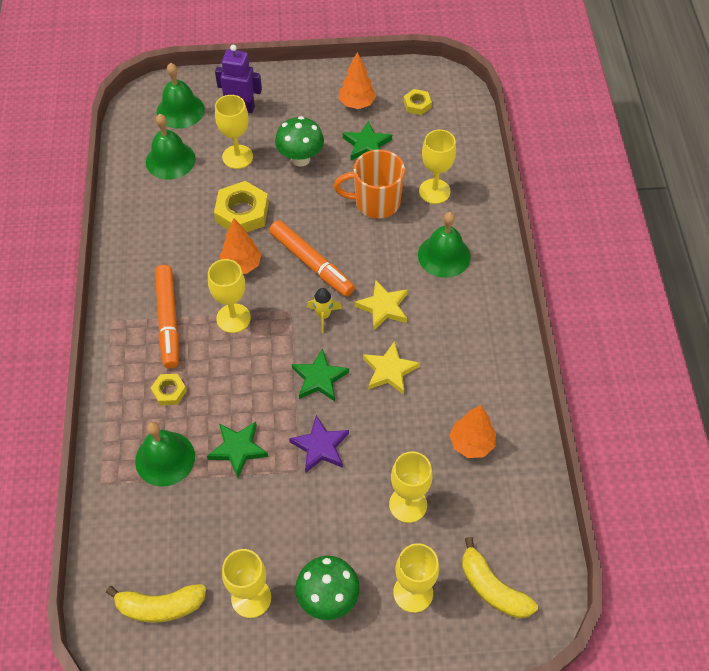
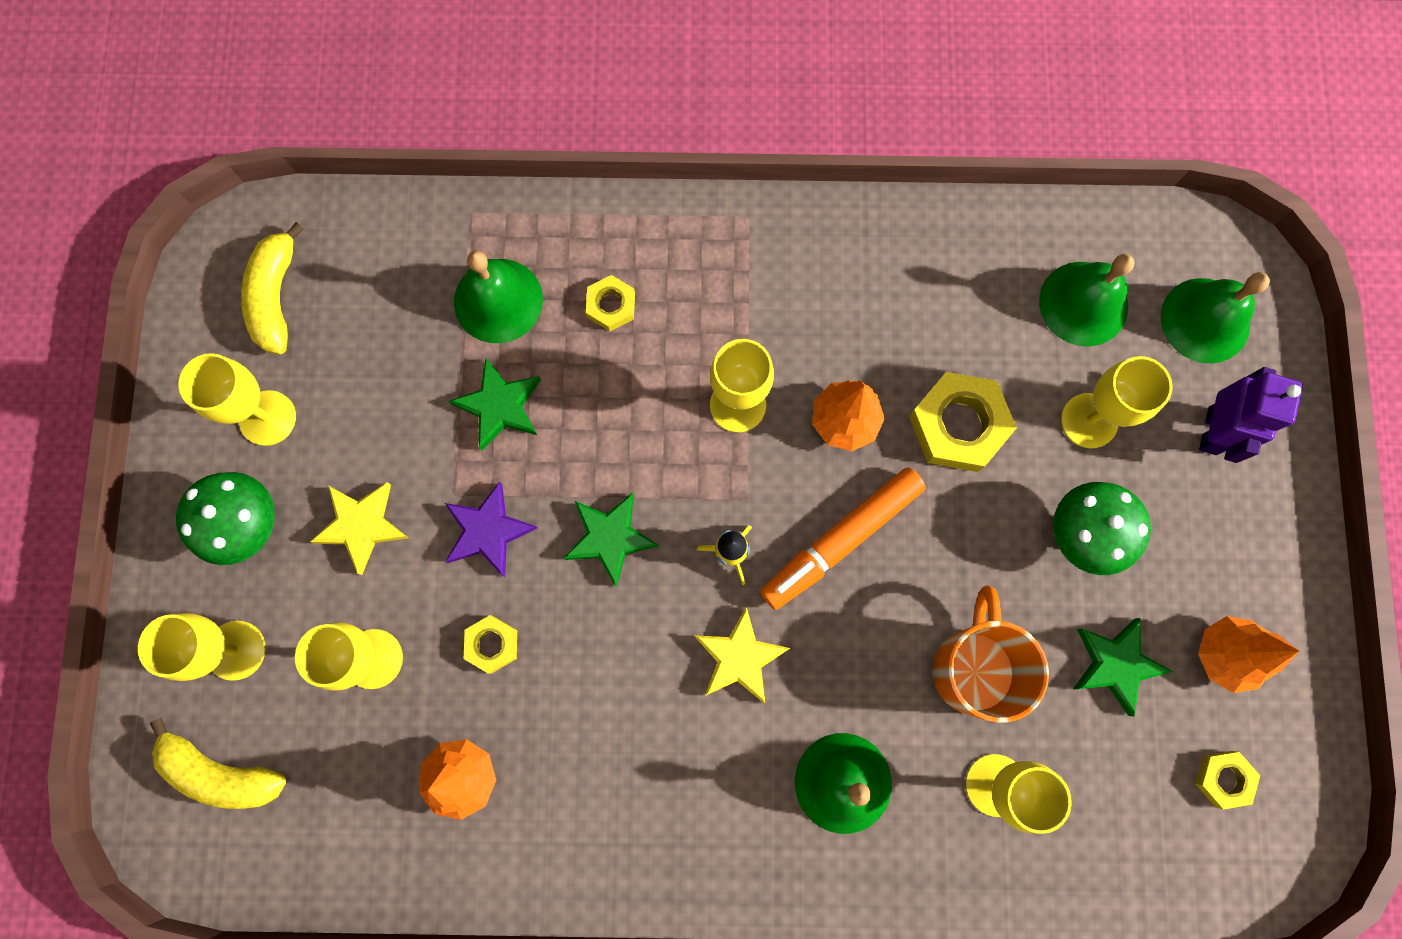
camera: 95 degrees right, 20 degrees up
(168, 320) = (742, 303): orange marker -> none
(389, 370) = (612, 655): yellow star -> yellow star (362, 525)
(391, 436) = (492, 644): none -> yellow nut
(492, 588) = (221, 772): yellow banana -> yellow banana turned 120 degrees counterclockwise

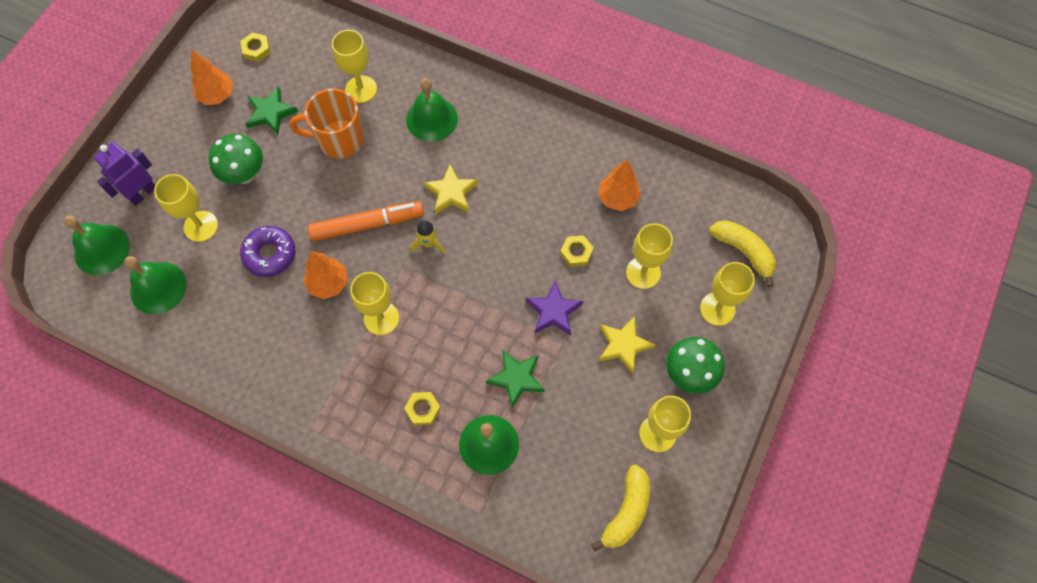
camera: 155 degrees left, 10 degrees down
(610, 538) = (488, 279): green star -> none
(958, 425) = (270, 254): yellow nut -> purple donut
(973, 668) = (339, 140): orange mug -> orange mug turned 60 degrees clockwise

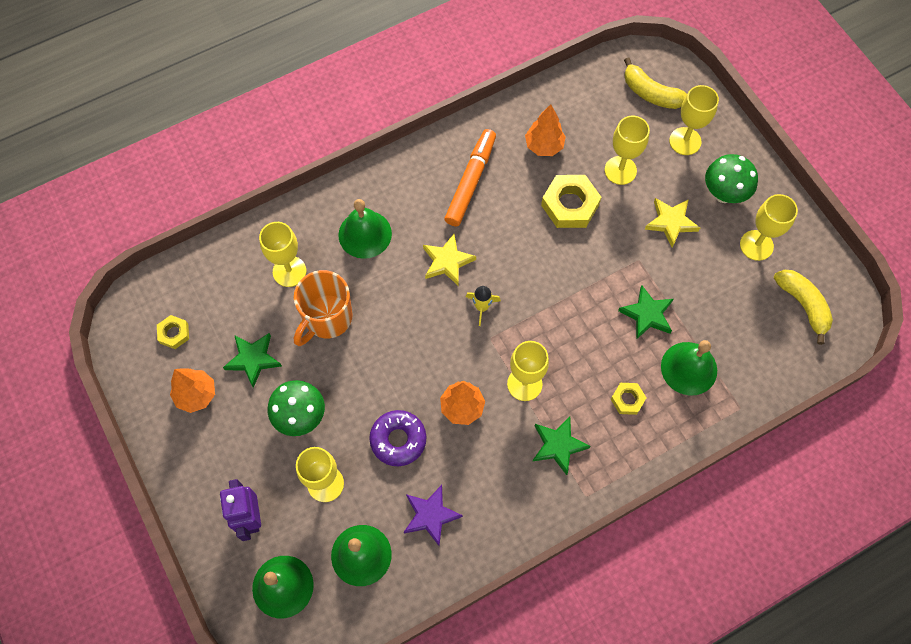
camera: 55 degrees left, 0 degrees up
(343, 378) = (558, 445): none -> green star
(367, 225) = (429, 344): orange marker -> orange marker (471, 181)
(553, 311) = (609, 252): purple star -> purple star (431, 515)
(576, 253) = (570, 205): yellow nut -> yellow nut, size x1.83
(743, 251) = (651, 93): yellow banana -> yellow banana turned 135 degrees counterclockwise

